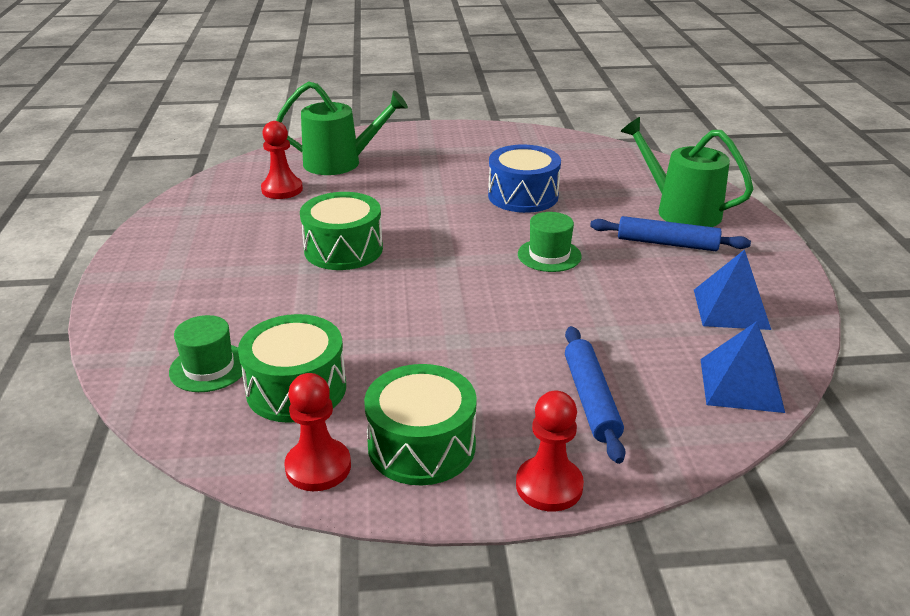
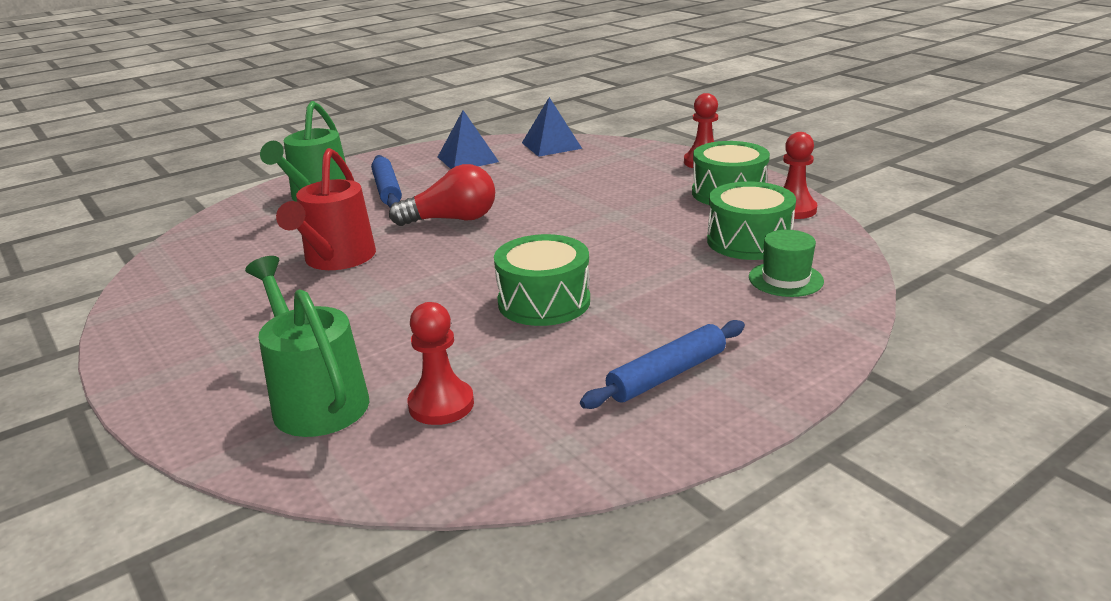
camera: 120 degrees left, 5 degrees down
(523, 196) = (336, 259): blue drum -> red watering can
(549, 255) = (452, 219): green hat -> red light bulb
(591, 399) = (619, 169): blue rolling pin -> blue rolling pin (667, 375)

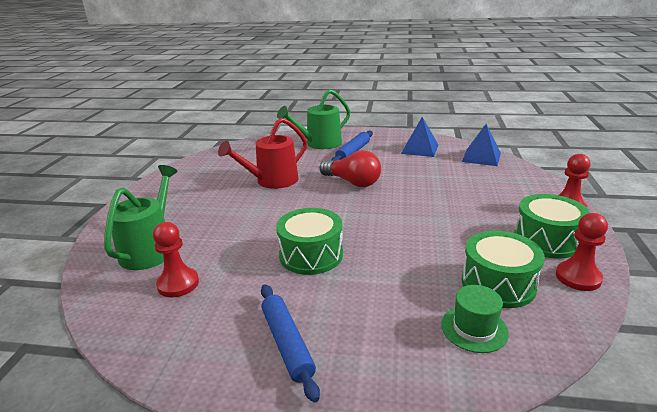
camera: 45 degrees right, 0 degrees up
(667, 375) = (287, 343): blue rolling pin -> blue rolling pin turned 60 degrees clockwise

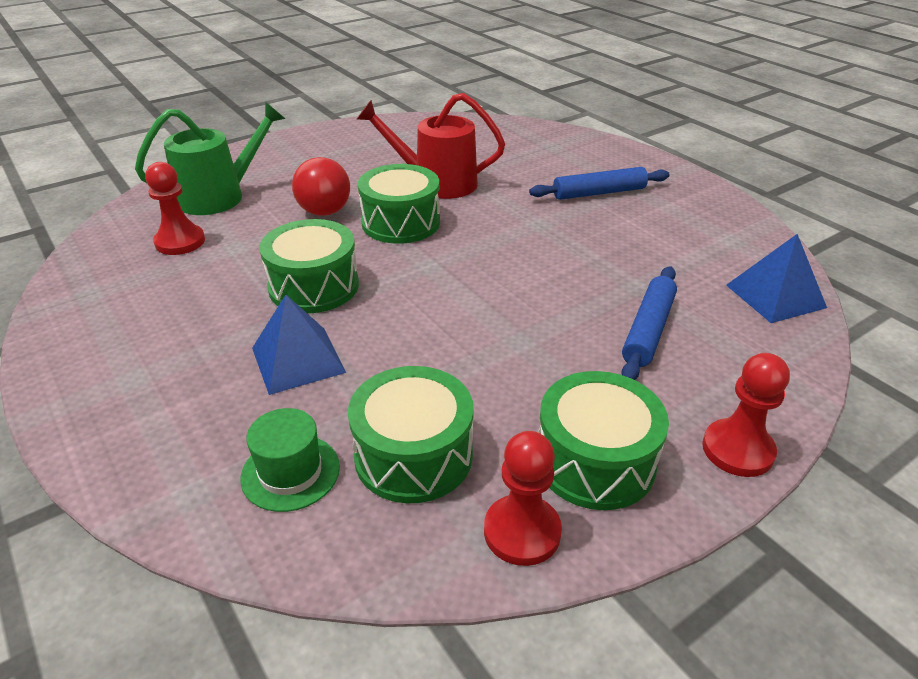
camera: 45 degrees right, 10 degrees up
(287, 343) = (145, 351): blue rolling pin -> blue rolling pin (648, 330)
(292, 205) = (401, 222): none -> green drum
(319, 144) = (580, 161): green watering can -> none
(352, 182) = (516, 232): red light bulb -> red light bulb (324, 203)
(420, 149) = (702, 234): blue pyramid -> blue pyramid (298, 360)

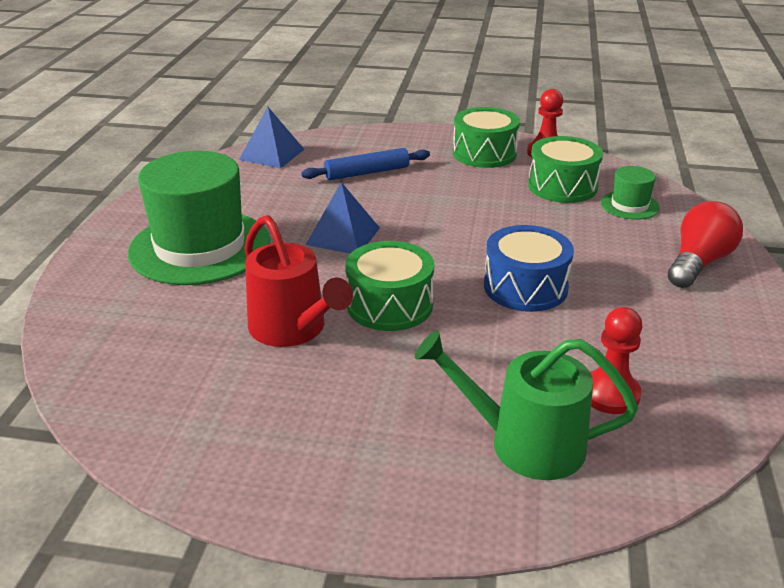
camera: 135 degrees left, 5 degrees down
(298, 360) = (582, 247): blue pyramid -> blue pyramid (343, 236)
(314, 286) = (525, 287): green drum -> blue drum
(324, 203) = (425, 365): red light bulb -> red light bulb (698, 263)
(599, 193) = (200, 247): blue rolling pin -> green hat
(737, 450) = (421, 133): red pawn -> none

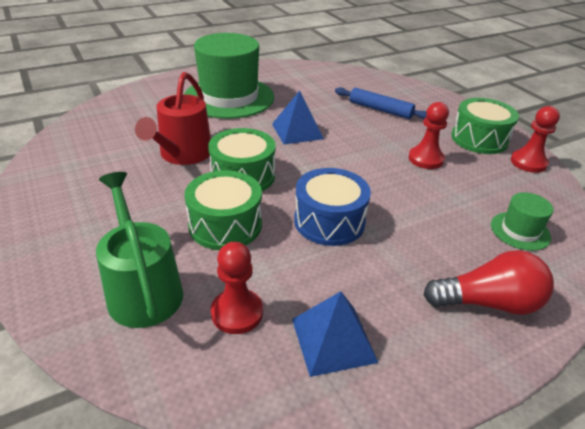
camera: 50 degrees right, 5 degrees up
(271, 154) = (351, 76): blue pyramid -> blue pyramid (333, 340)
(484, 193) = (425, 159): none -> red pawn
(562, 186) = (492, 188): green drum -> green drum (225, 225)

